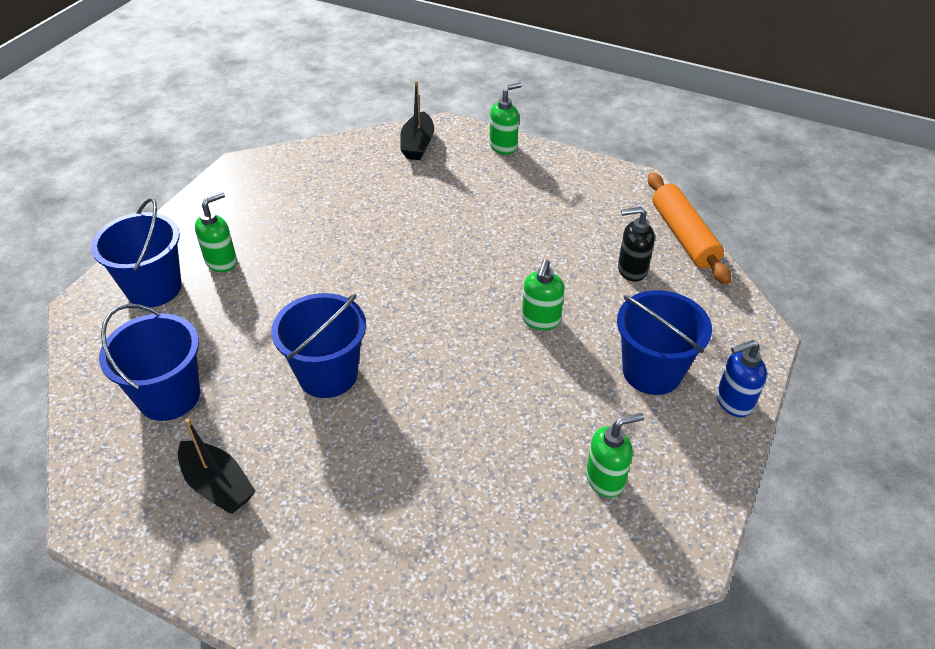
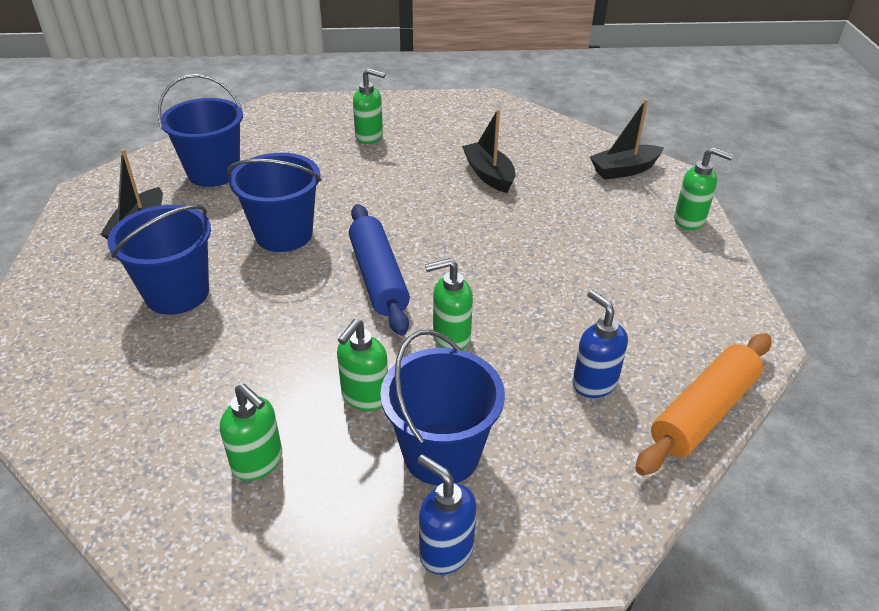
camera: 60 degrees right, 5 degrees down
(154, 288) = (317, 122): blue bucket -> blue bucket (177, 293)
(356, 215) = (489, 175): none -> black boat
(440, 334) = (378, 277): none -> blue rolling pin
(573, 393) = (364, 397): none -> green soap dispenser
(631, 270) = (594, 383): black soap dispenser -> blue soap dispenser

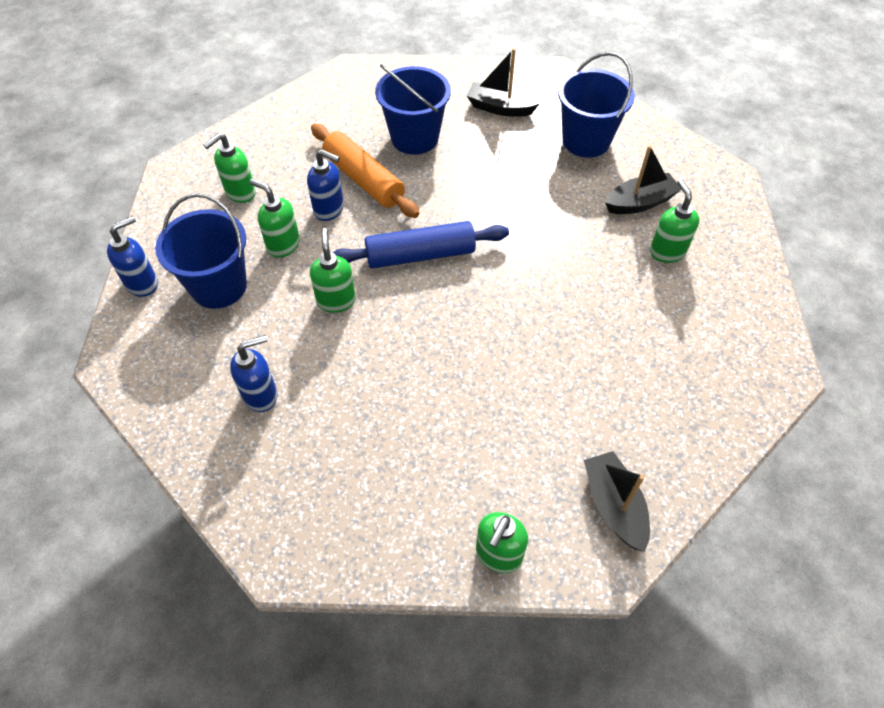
camera: 95 degrees right, 15 degrees up
(284, 234) = (487, 192): blue bucket -> none
(301, 359) = (329, 209): none -> blue soap dispenser
(370, 137) = (667, 252): green soap dispenser -> green soap dispenser turned 150 degrees clockwise
(489, 175) = (593, 355): black boat -> black boat (640, 203)
(703, 412) = (207, 473): orange rolling pin -> orange rolling pin (364, 179)

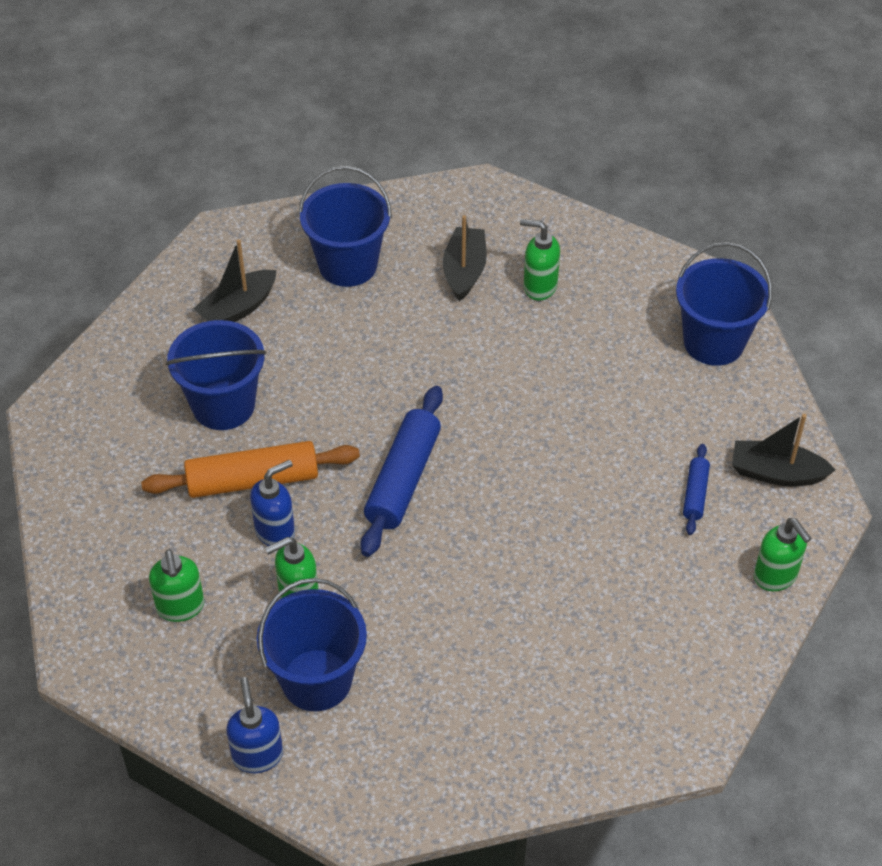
camera: 60 degrees left, 5 degrees down
(261, 395) = (494, 693): blue soap dispenser -> none
(336, 300) = (413, 579): green soap dispenser -> none
(543, 450) = (695, 494): none -> blue rolling pin
(718, 393) = (713, 342): none -> blue bucket

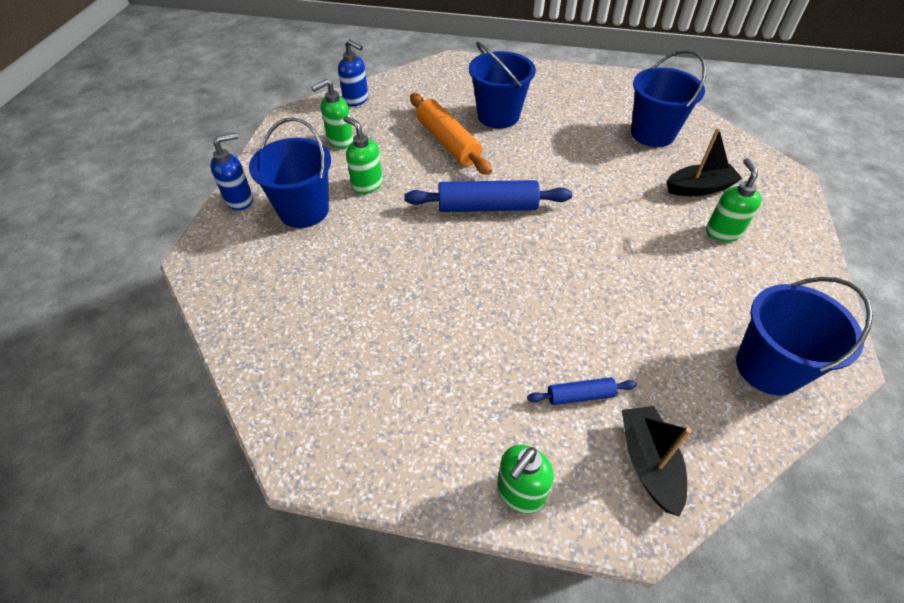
camera: 70 degrees right, 0 degrees up
(238, 308) = (577, 101): black boat -> none
(275, 531) = (413, 162): blue soap dispenser -> blue soap dispenser (356, 100)

